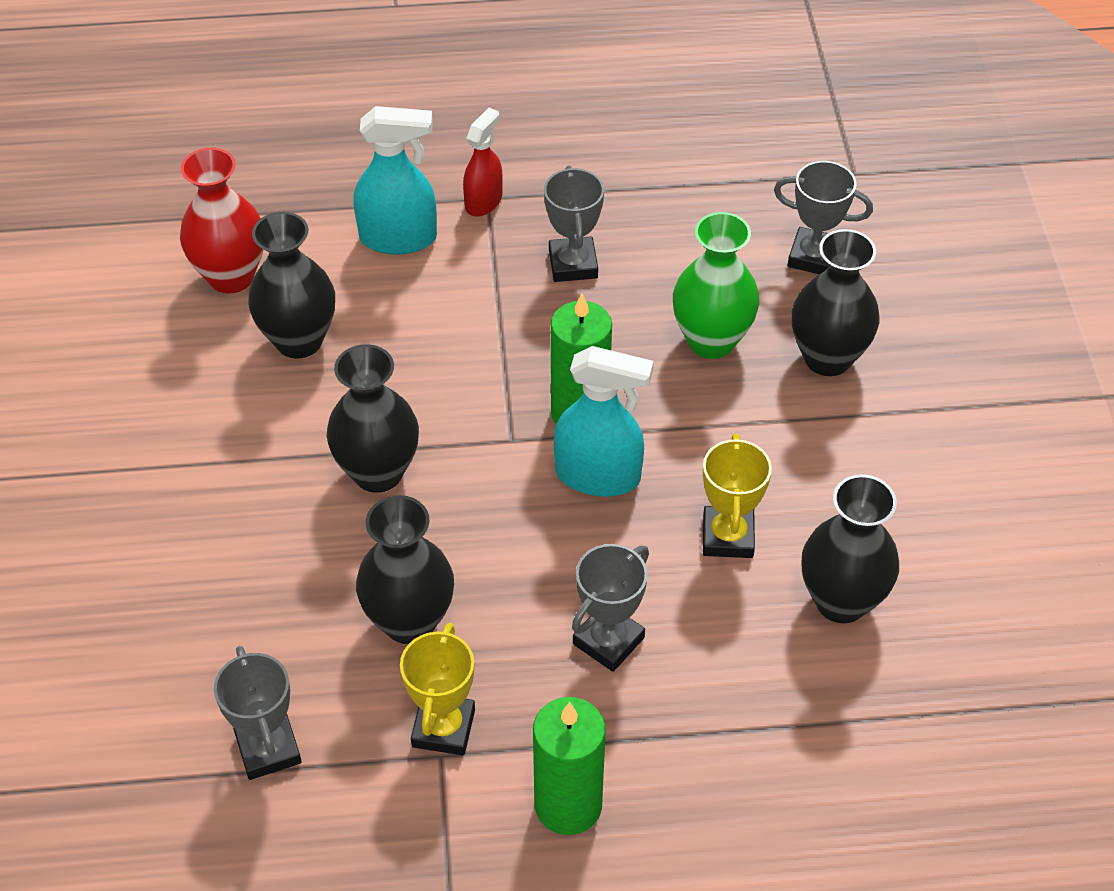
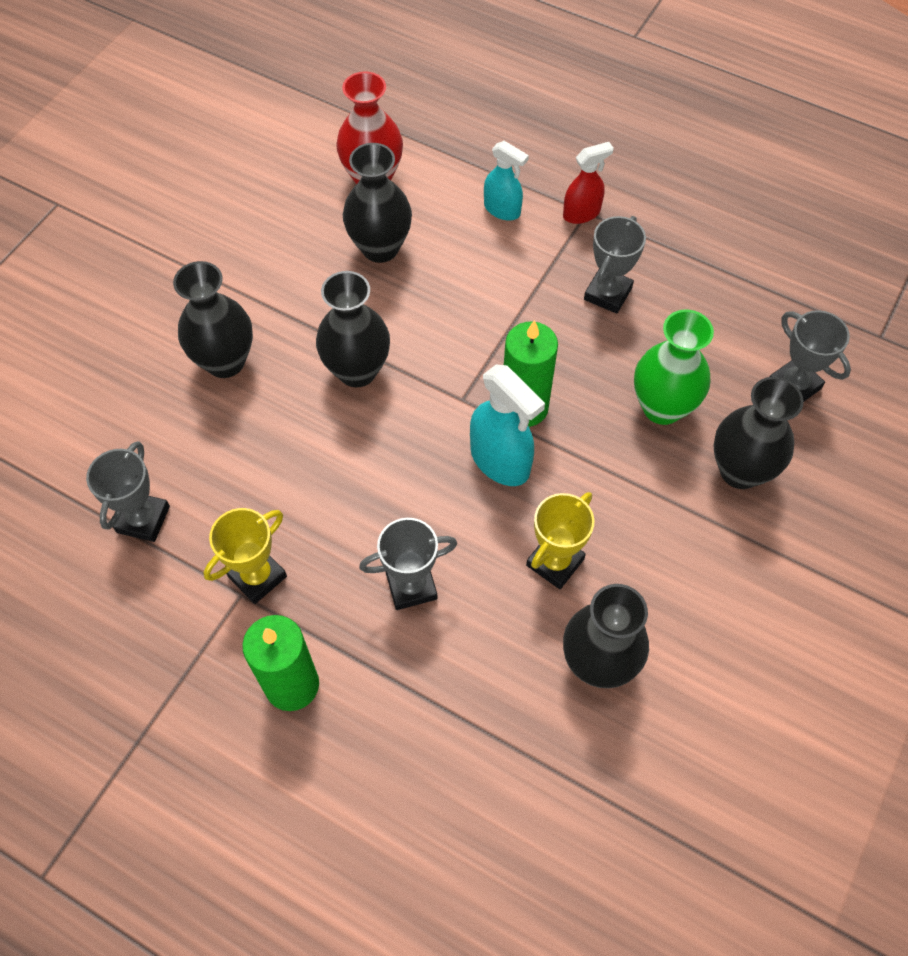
camera: 35 degrees right, 10 degrees up
(399, 238) = (502, 210): turquoise spray bottle -> turquoise spray bottle, size x0.65
(409, 621) = (295, 488): black vase -> black vase (225, 361)

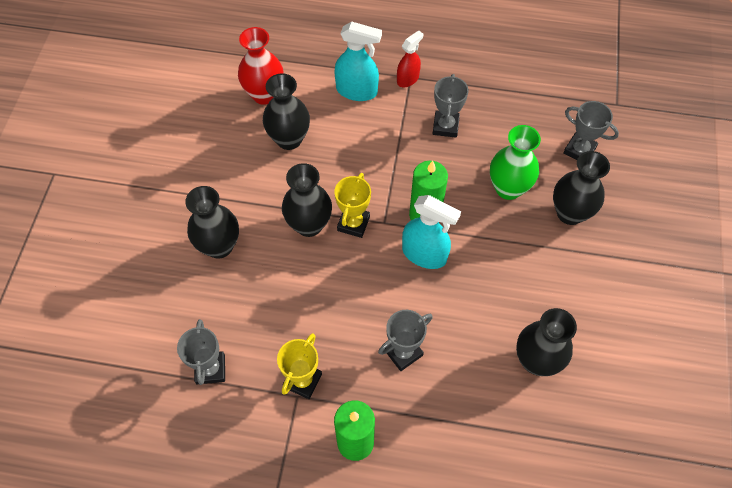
camera: 20 degrees left, 0 degrees up
(502, 210) = (357, 91): turquoise spray bottle -> turquoise spray bottle, size x1.55
(555, 562) = (484, 307): yellow trophy -> yellow trophy (353, 223)

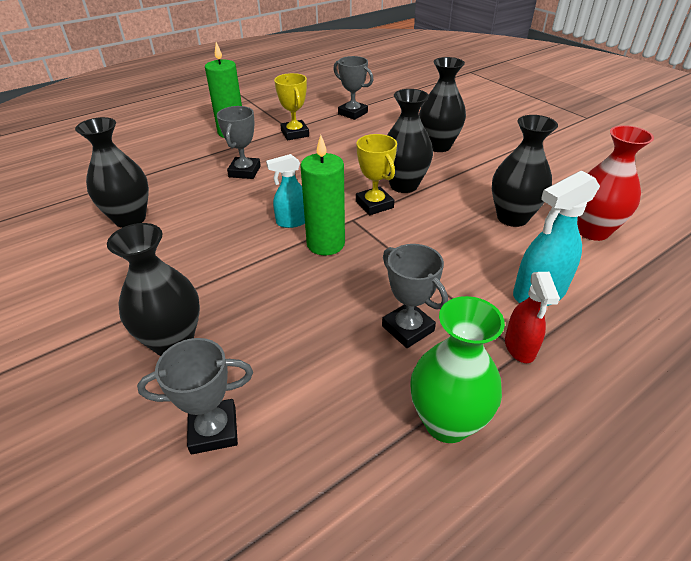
camera: 135 degrees right, 20 degrees down
(424, 254) = (292, 221): turquoise spray bottle -> turquoise spray bottle, size x0.65
(508, 188) = (268, 317): green vase -> green vase (447, 422)

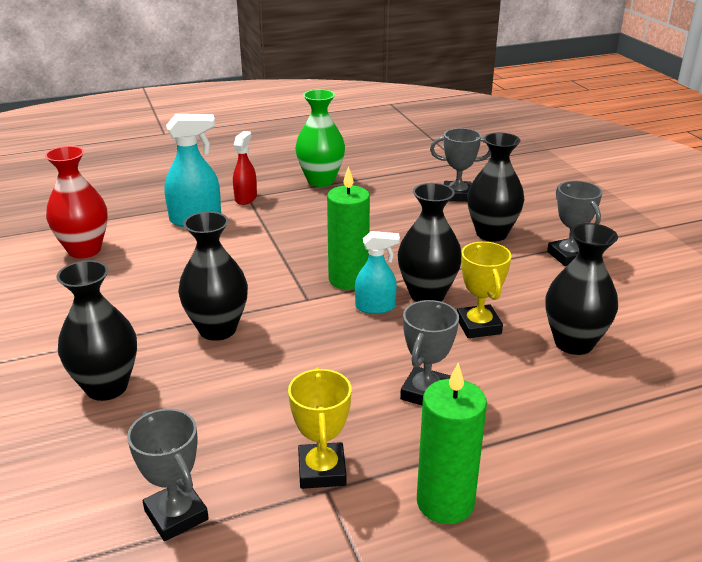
camera: 165 degrees left, 10 degrees down
(374, 204) = (272, 311): yellow trophy -> yellow trophy (478, 326)
(408, 328) = (313, 216): grey trophy -> grey trophy (568, 256)
(512, 217) = (140, 273): black vase -> black vase (427, 295)

